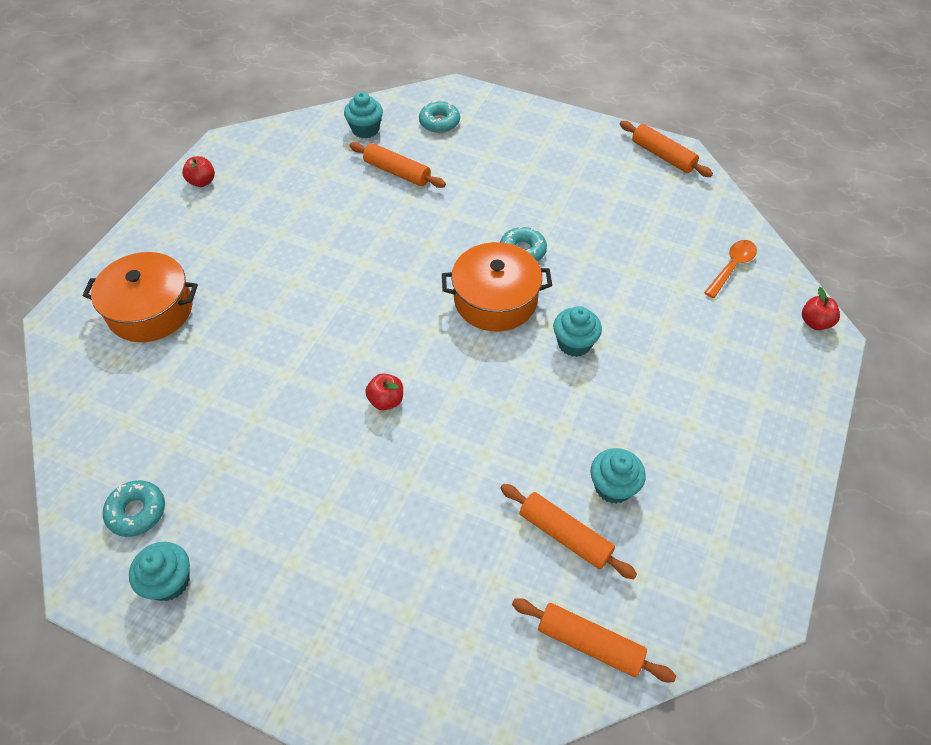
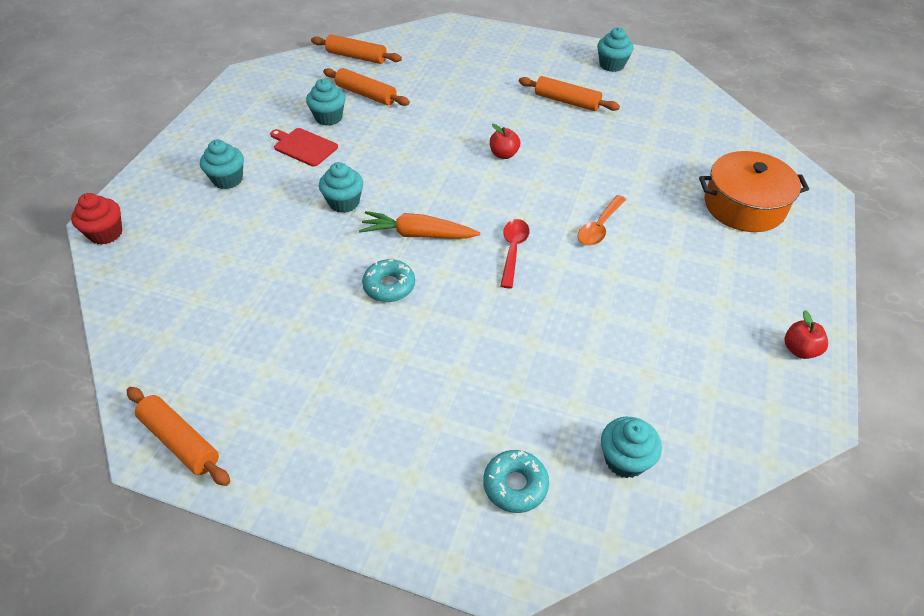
camera: 175 degrees right, 5 degrees down
(137, 512) = (654, 90): turquoise donut -> none
(397, 172) = (555, 383): orange rolling pin -> orange rolling pin (567, 101)
(404, 277) = (513, 250): none -> red spoon
(495, 300) = (417, 234): orange pot -> orange carrot
(636, 433) = (303, 146): none -> red cutting board
(714, 385) = (228, 179): none -> turquoise cupcake
(732, 267) = (160, 283): orange spoon -> orange spoon (599, 227)
(815, 322) = (106, 233): red apple -> red cupcake

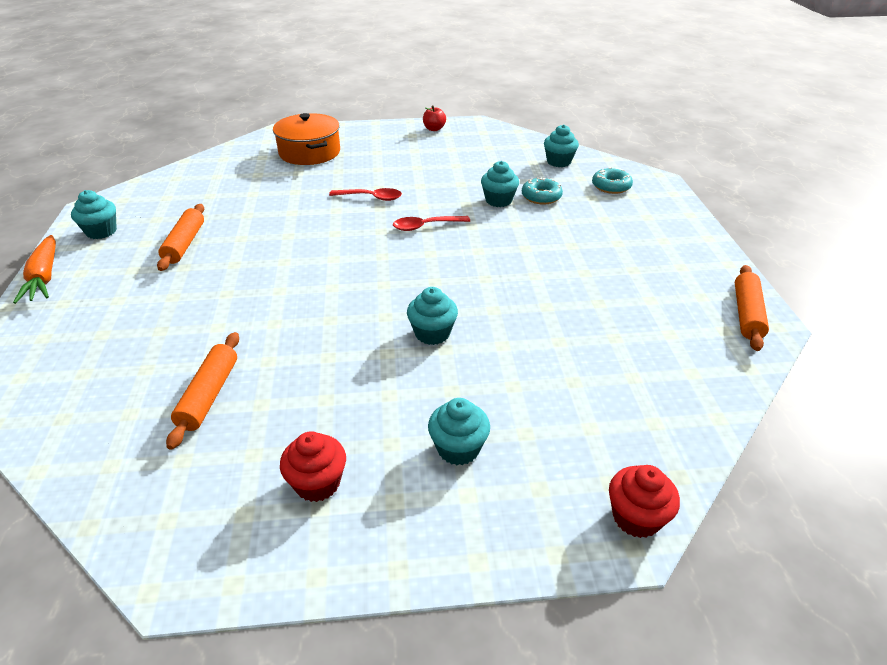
camera: 115 degrees left, 10 degrees down
(258, 121) = (317, 483): none -> red cupcake
(303, 146) = (353, 406): red cutting board -> none
(329, 117) = (279, 410): turquoise cupcake -> turquoise cupcake (498, 200)
(356, 57) = (97, 447): orange rolling pin -> none
(389, 286) = (514, 271): turquoise donut -> turquoise donut (541, 197)
(417, 234) = (443, 275): orange carrot -> orange carrot (44, 277)
(504, 154) = (296, 259): red apple -> none
(599, 227) = (371, 197): orange spoon -> red spoon

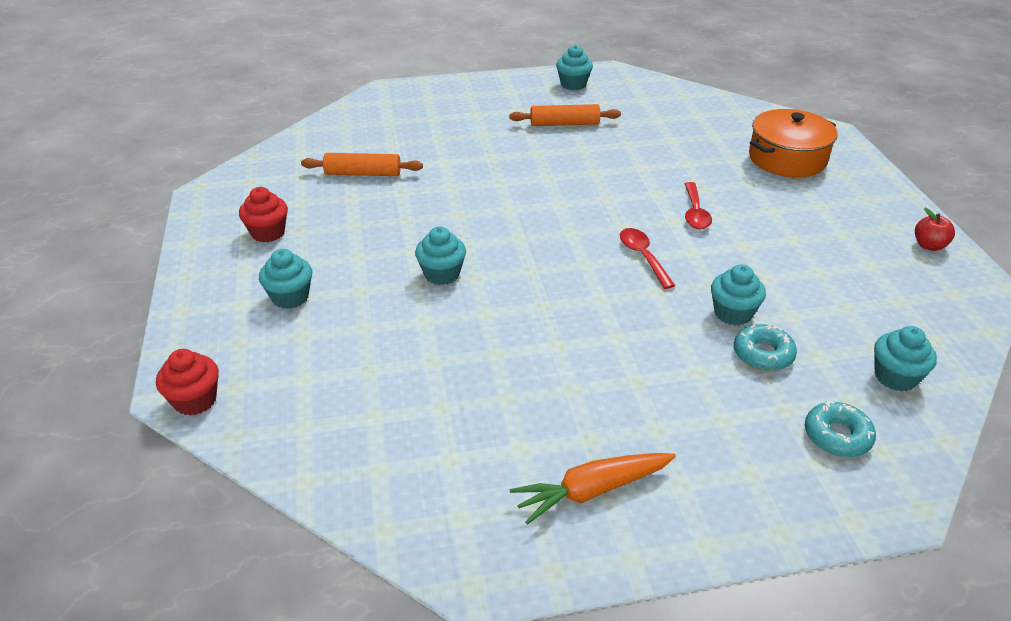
camera: 85 degrees right, 0 degrees up
(44, 277) = (501, 79): orange carrot -> orange carrot (591, 491)
(747, 314) = (500, 553): orange rolling pin -> none

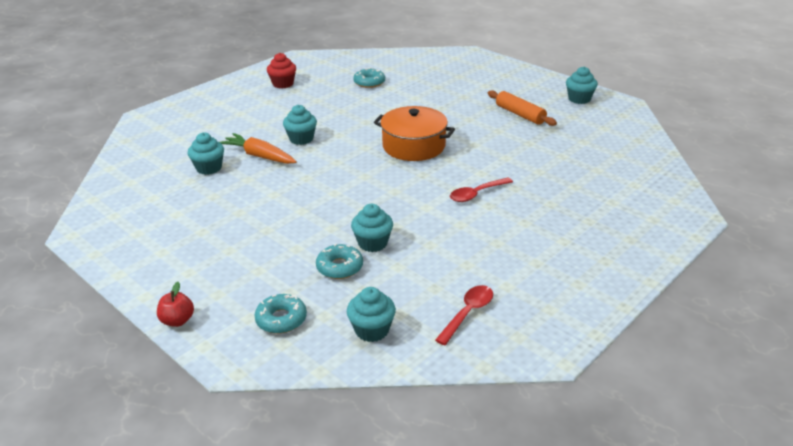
camera: 55 degrees right, 5 degrees down
(195, 400) = (141, 122): red cupcake -> none
(290, 297) = (237, 111): turquoise cupcake -> turquoise cupcake (209, 168)
(363, 173) = (369, 82): orange rolling pin -> turquoise donut
(591, 491) = (160, 246): orange carrot -> orange carrot (259, 156)
(643, 257) = (397, 192): red spoon -> red spoon (468, 313)
(787, 158) = (613, 208): orange pot -> orange pot (414, 146)
(929, 246) = (576, 308): red apple -> red apple (177, 320)

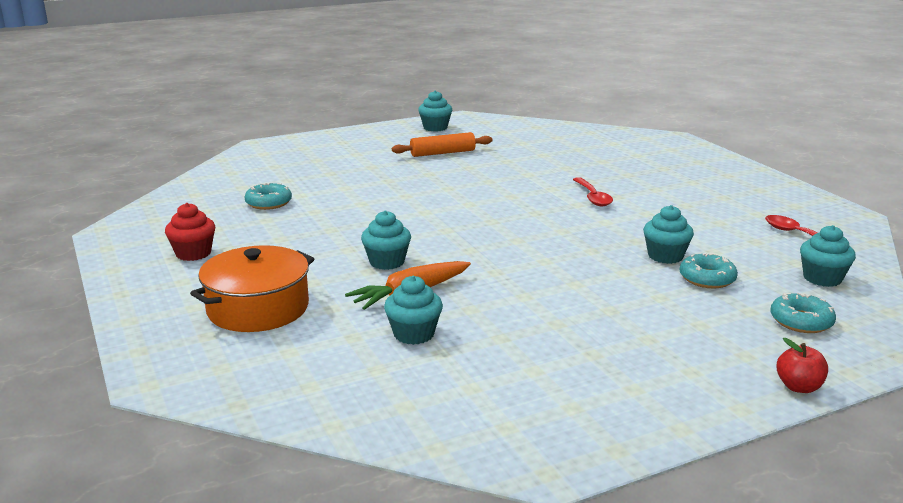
camera: 70 degrees left, 10 degrees down
(414, 146) = (467, 206): orange pot -> orange pot (258, 308)

